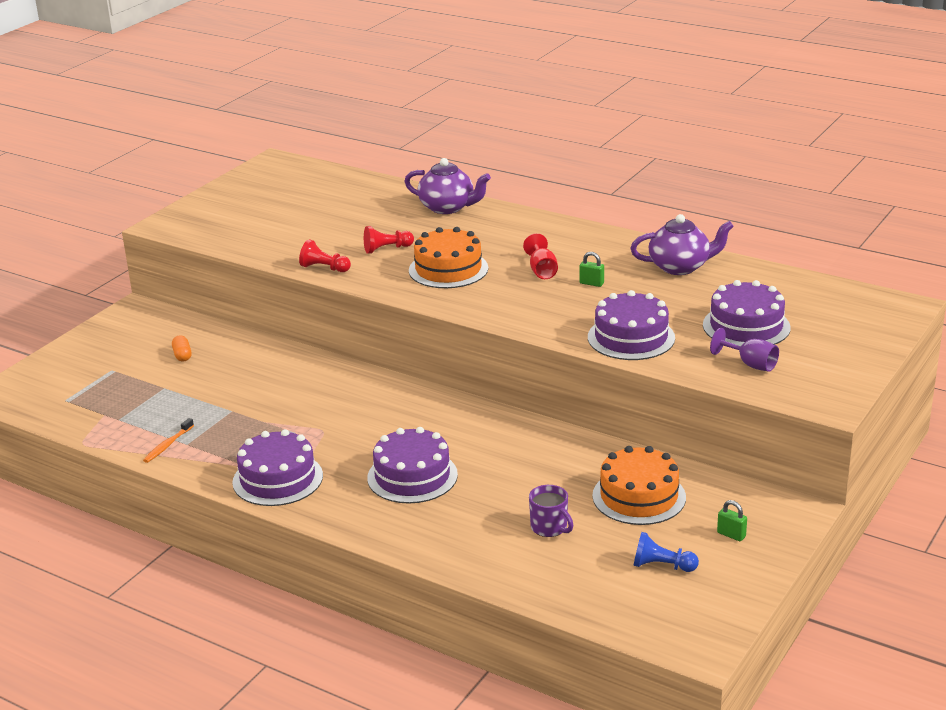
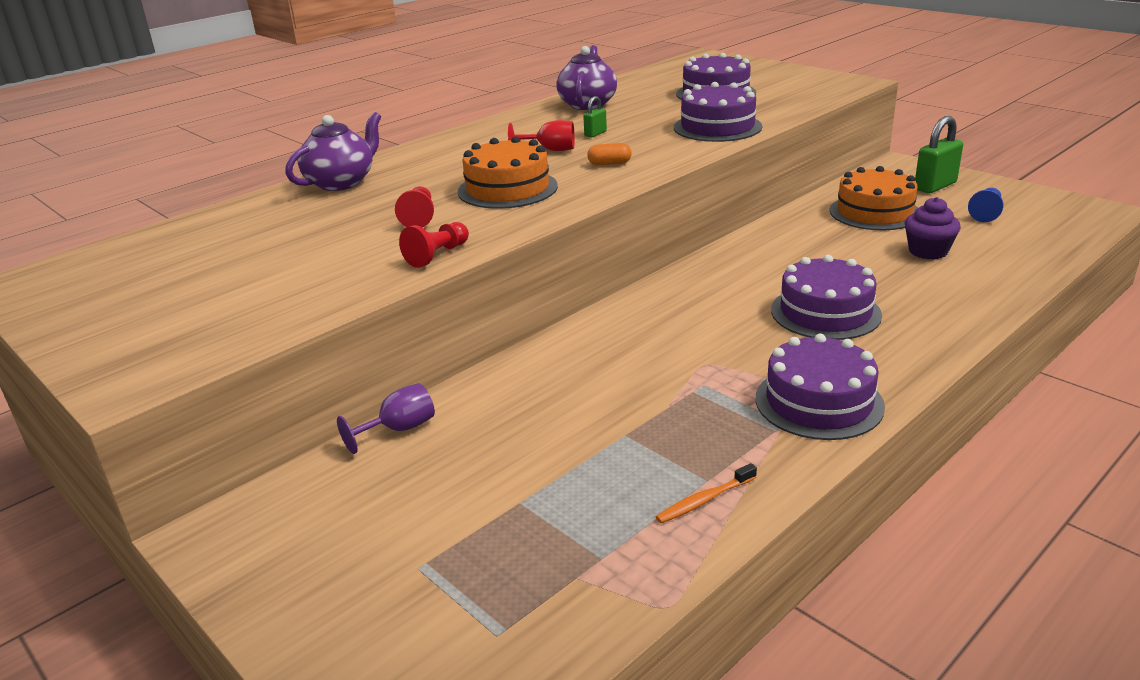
camera: 75 degrees left, 0 degrees up
(168, 445) = (704, 500): orange toothbrush -> orange toothbrush turned 105 degrees clockwise
(182, 355) = (424, 480): orange capsule -> orange capsule (609, 164)
(549, 527) = (928, 251): purple mug -> purple cupcake
(731, 535) = (935, 186): green padlock -> green padlock, size x1.98
(750, 364) = (783, 96): purple goblet -> purple goblet (399, 429)

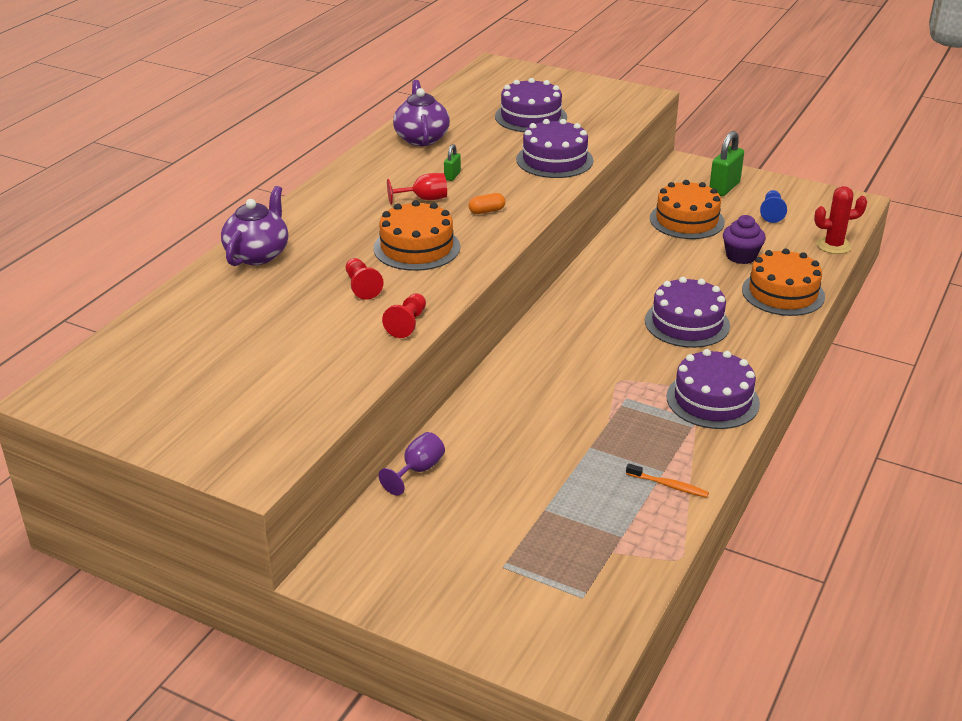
camera: 20 degrees left, 5 degrees up
(704, 500) = (668, 485): orange toothbrush -> orange toothbrush turned 105 degrees counterclockwise
(969, 293) = (783, 293): none -> orange cake
(1058, 251) = (833, 245): none -> red cactus

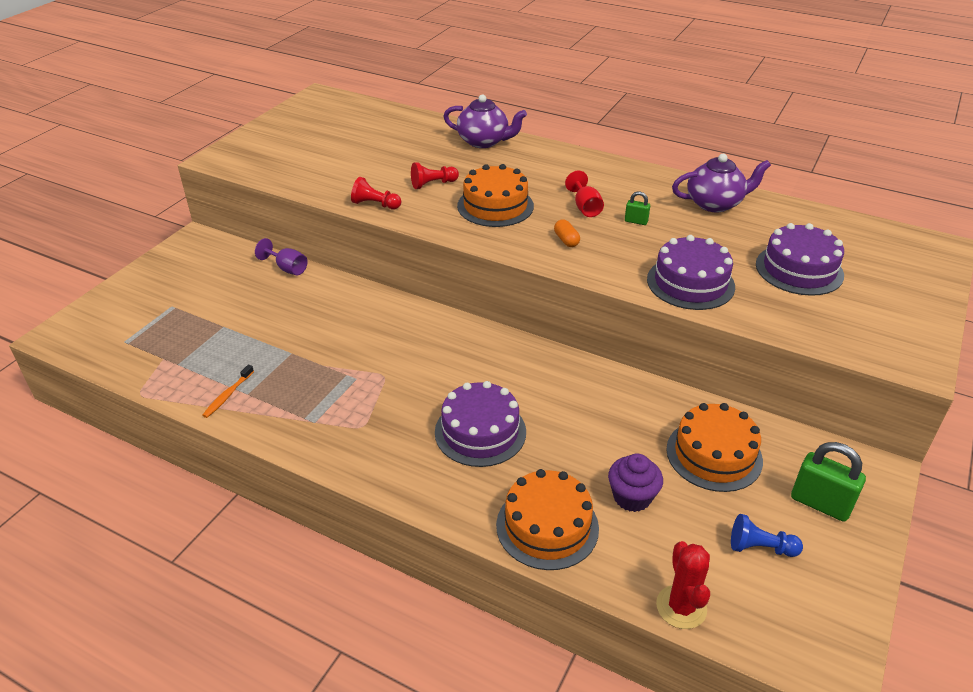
camera: 90 degrees right, 5 degrees up
(712, 400) = (342, 437): purple cake -> none

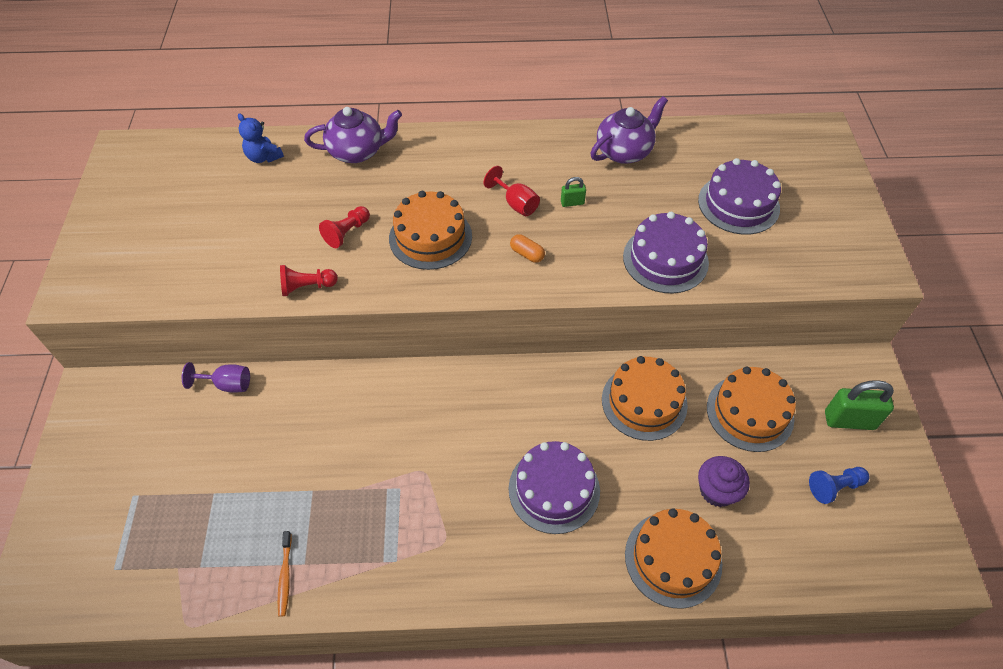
camera: 30 degrees left, 15 degrees up
(411, 126) = (264, 157): none -> blue teddy bear
(613, 406) = (644, 402): none -> orange cake
(681, 607) = (816, 577): red cactus -> none

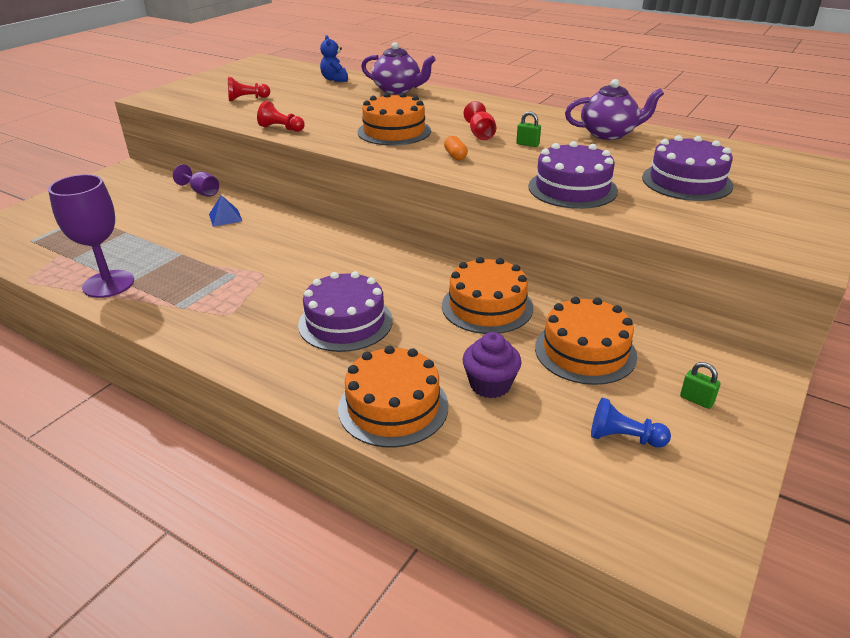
camera: 35 degrees right, 20 degrees down
(285, 576) = (108, 284): orange toothbrush -> purple goblet
(299, 412) = (225, 217): none -> blue pyramid
(347, 233) = (340, 116): red pawn -> red pawn (247, 99)
(849, 420) = (696, 400): green padlock -> green padlock, size x0.51

